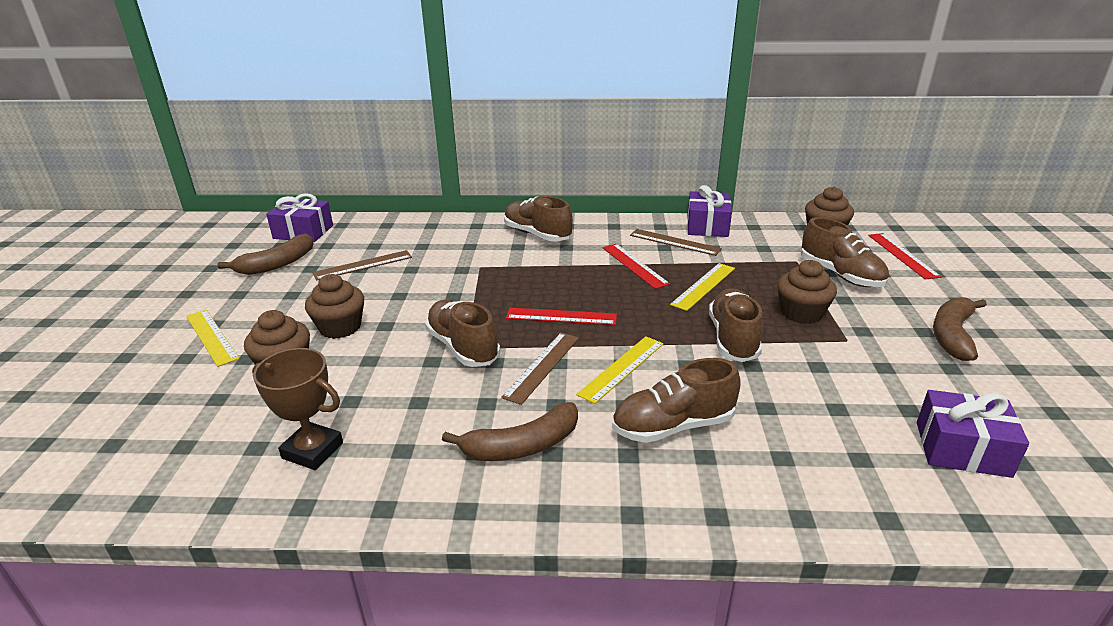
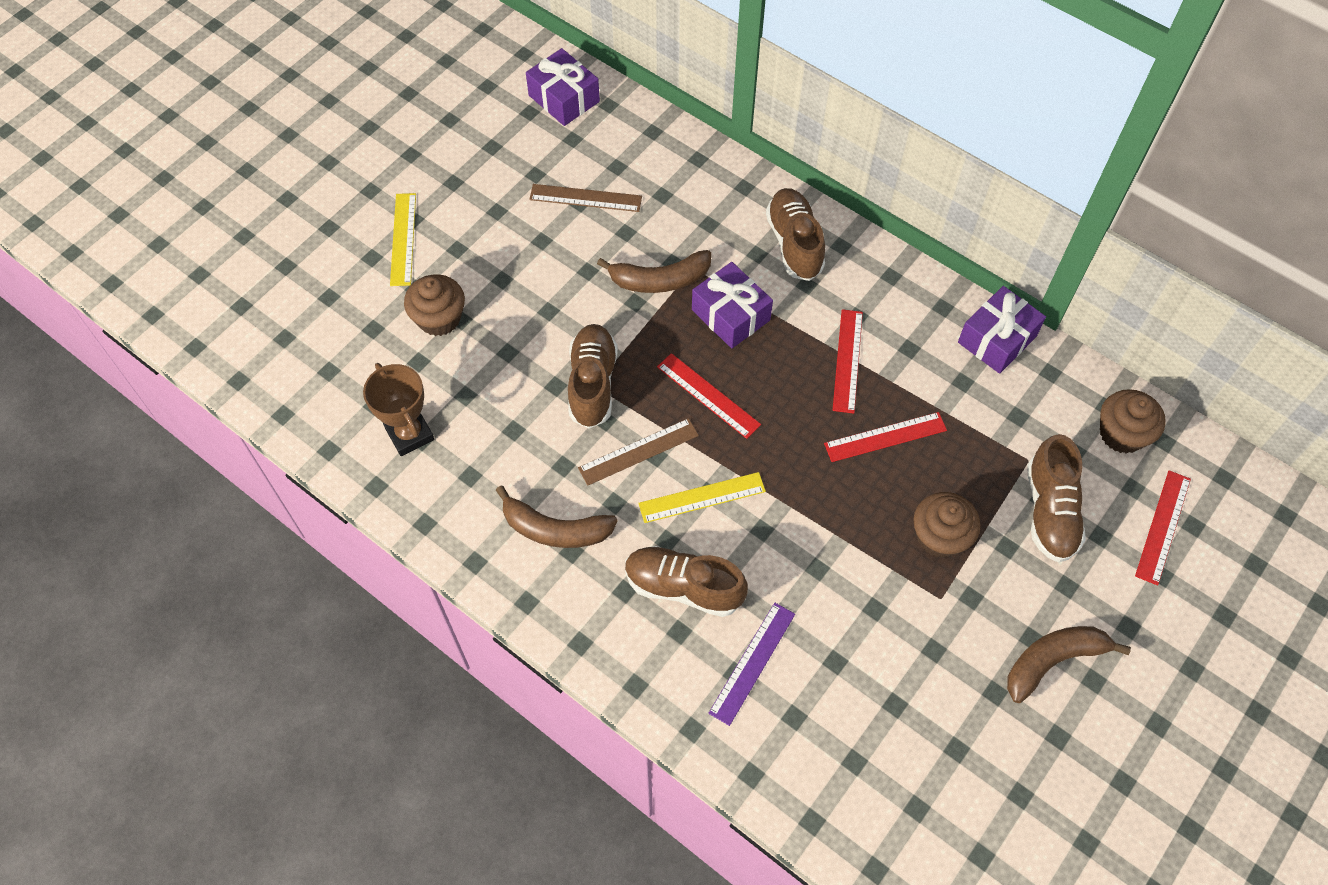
camera: 35 degrees right, 30 degrees up
(277, 264) = (509, 148): brown banana -> brown banana (659, 280)
(340, 327) = (510, 290): brown cupcake -> none
(674, 242) = (929, 346): brown ruler -> none
(703, 286) = (885, 437): yellow ruler -> red ruler
(733, 339) = (836, 526): brown shoe -> none
(785, 443) = (752, 663): none -> purple ruler
(962, 449) = (887, 766): purple gift -> purple gift (730, 315)

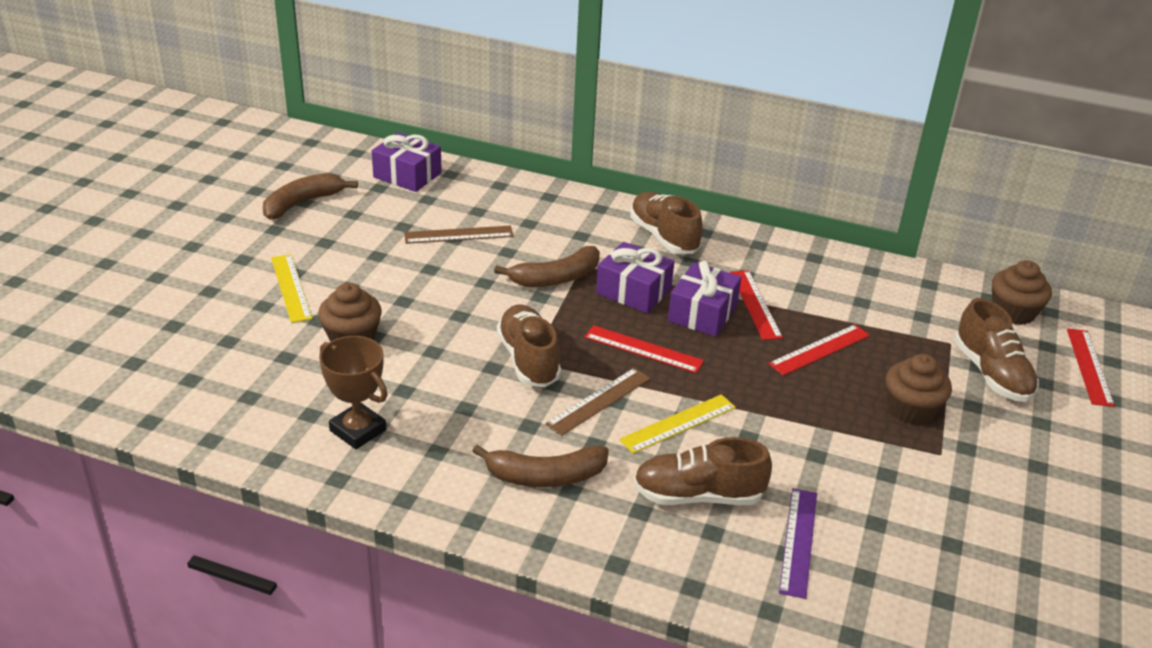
camera: 20 degrees left, 25 degrees down
(997, 339) = (872, 270): purple gift -> purple gift (702, 313)
(1053, 661) = (1067, 479): brown banana -> brown banana (302, 203)

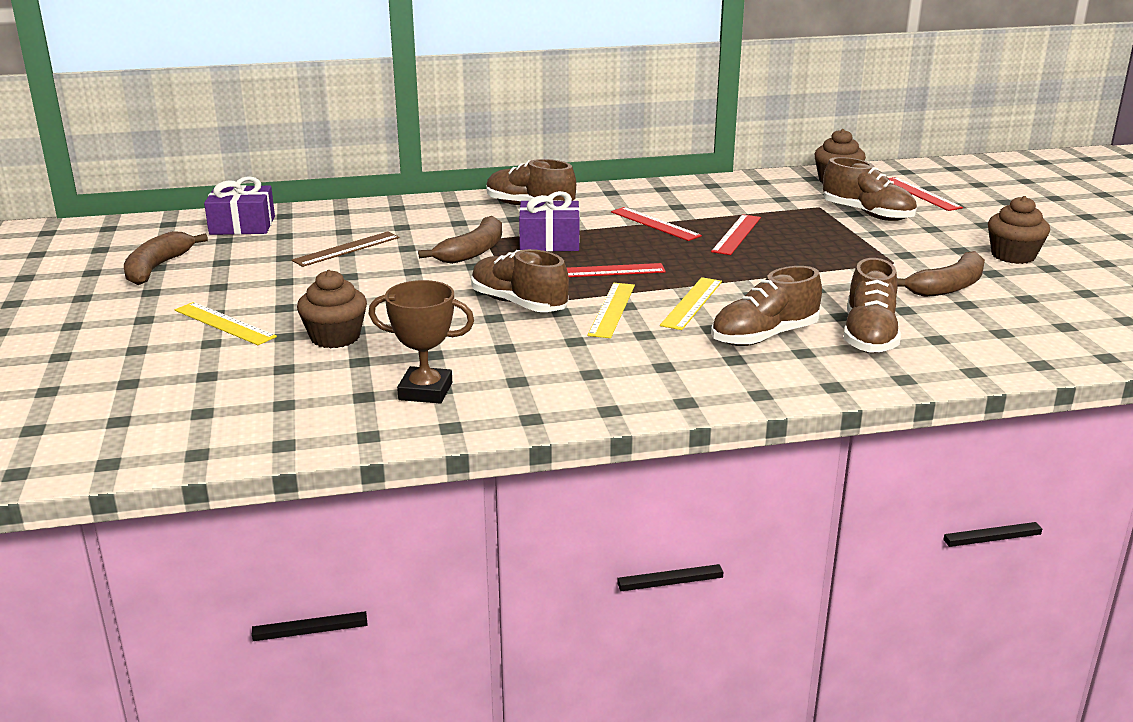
camera: 30 degrees left, 10 degrees down
(545, 476) = (631, 365): brown banana -> brown banana (947, 287)
(599, 401) = (612, 310): brown ruler -> yellow ruler
(702, 313) = (622, 239): purple gift -> none
(798, 541) = (869, 336): purple ruler -> brown shoe
(911, 409) = (843, 246): brown cupcake -> brown cupcake (1013, 256)

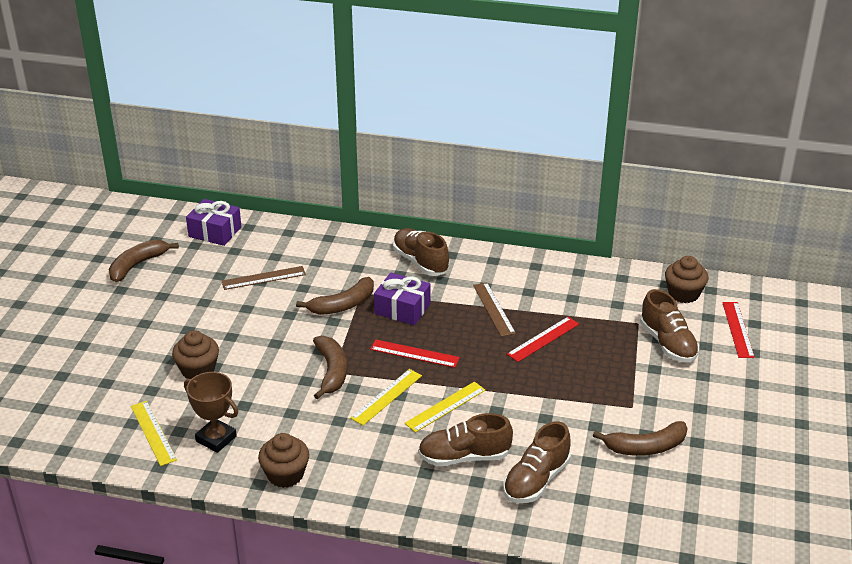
camera: 25 degrees right, 10 degrees up
(224, 323) = (143, 335): yellow ruler -> yellow ruler (153, 433)
(518, 304) = (331, 371): brown shoe -> brown banana
(655, 224) = (493, 309): red ruler -> brown ruler
(1013, 256) = (734, 428): brown cupcake -> brown cupcake (285, 474)

